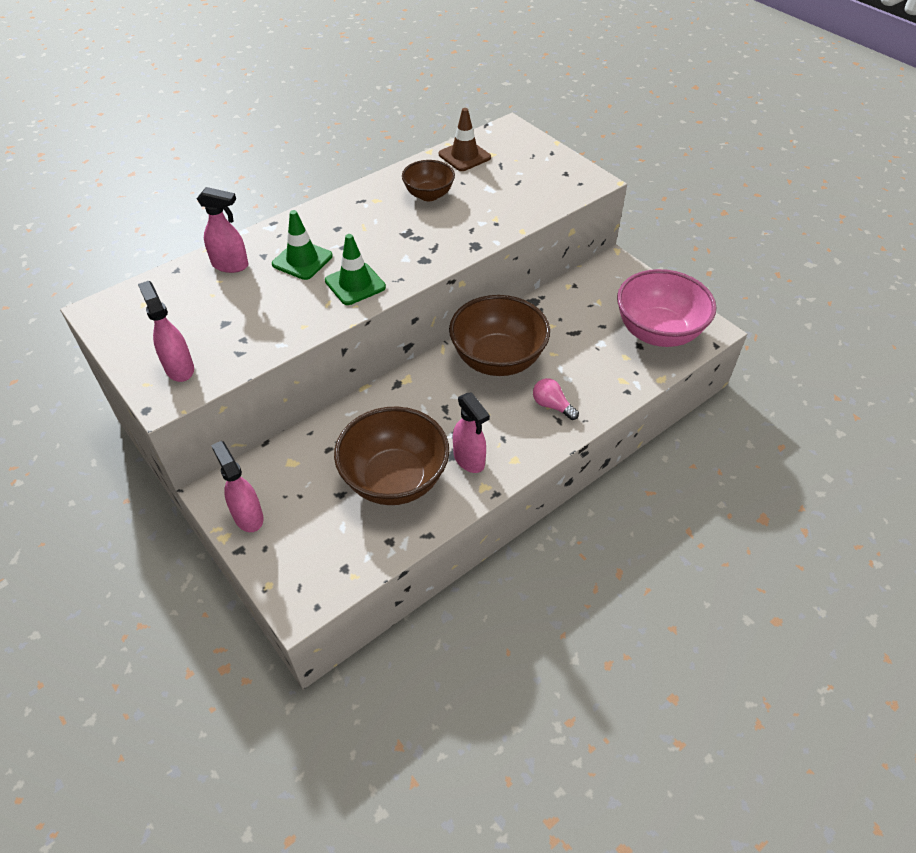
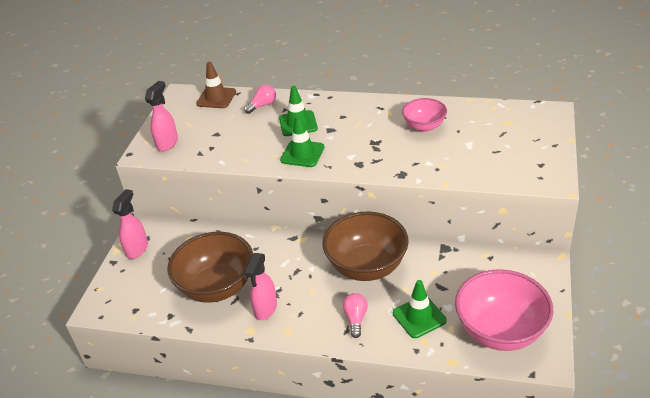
camera: 55 degrees right, 10 degrees down
(231, 265) = (262, 105): pink spray bottle -> pink light bulb
(429, 195) = (424, 126): brown bowl -> pink bowl
(464, 156) = (487, 114): brown traffic cone -> brown traffic cone (216, 98)
(593, 366) = (419, 317): none -> green traffic cone

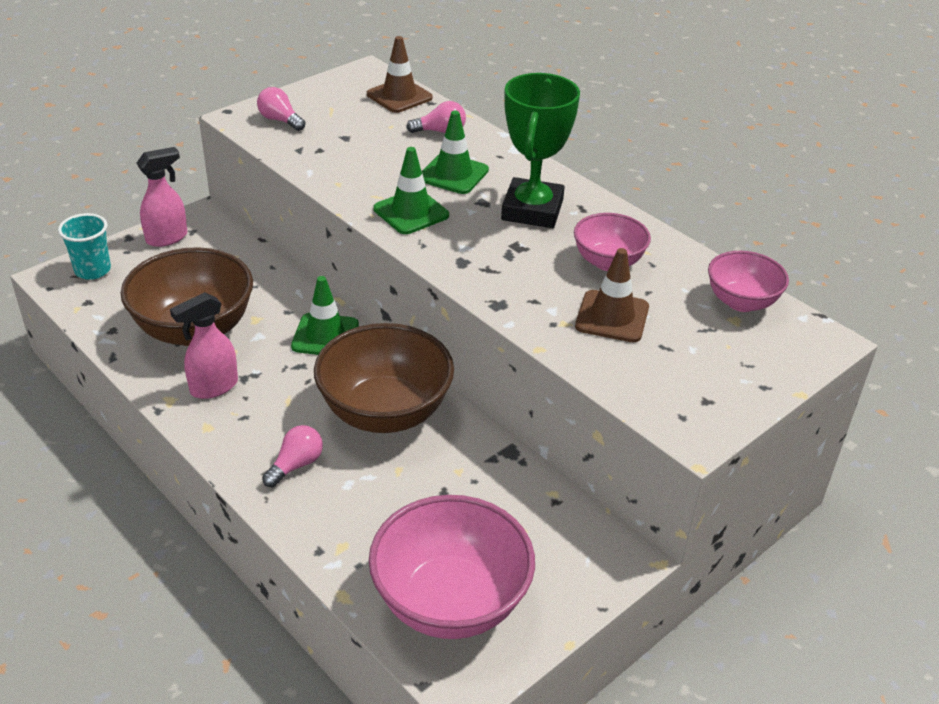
camera: 30 degrees right, 0 degrees up
(115, 292) = (92, 270): none -> turquoise cup
(167, 143) = (280, 120): pink spray bottle -> pink light bulb
(359, 121) = (532, 210): none -> green trophy
(419, 317) = (372, 513): green traffic cone -> green traffic cone (325, 335)
(458, 151) = (612, 317): none -> brown traffic cone
(501, 113) = (741, 302): none -> pink bowl

